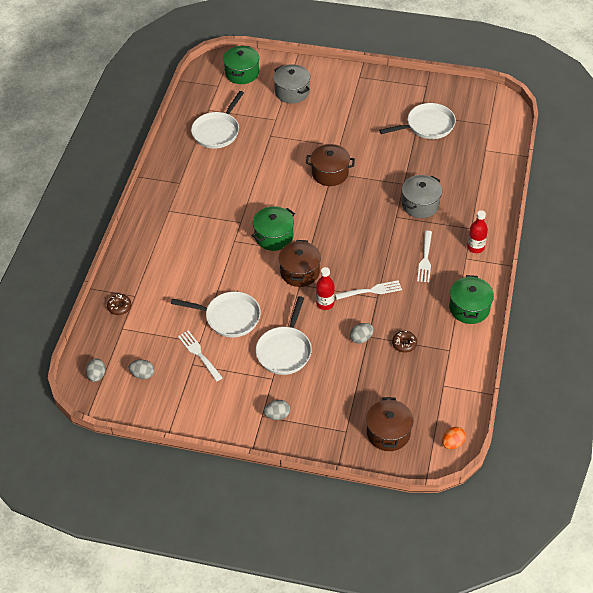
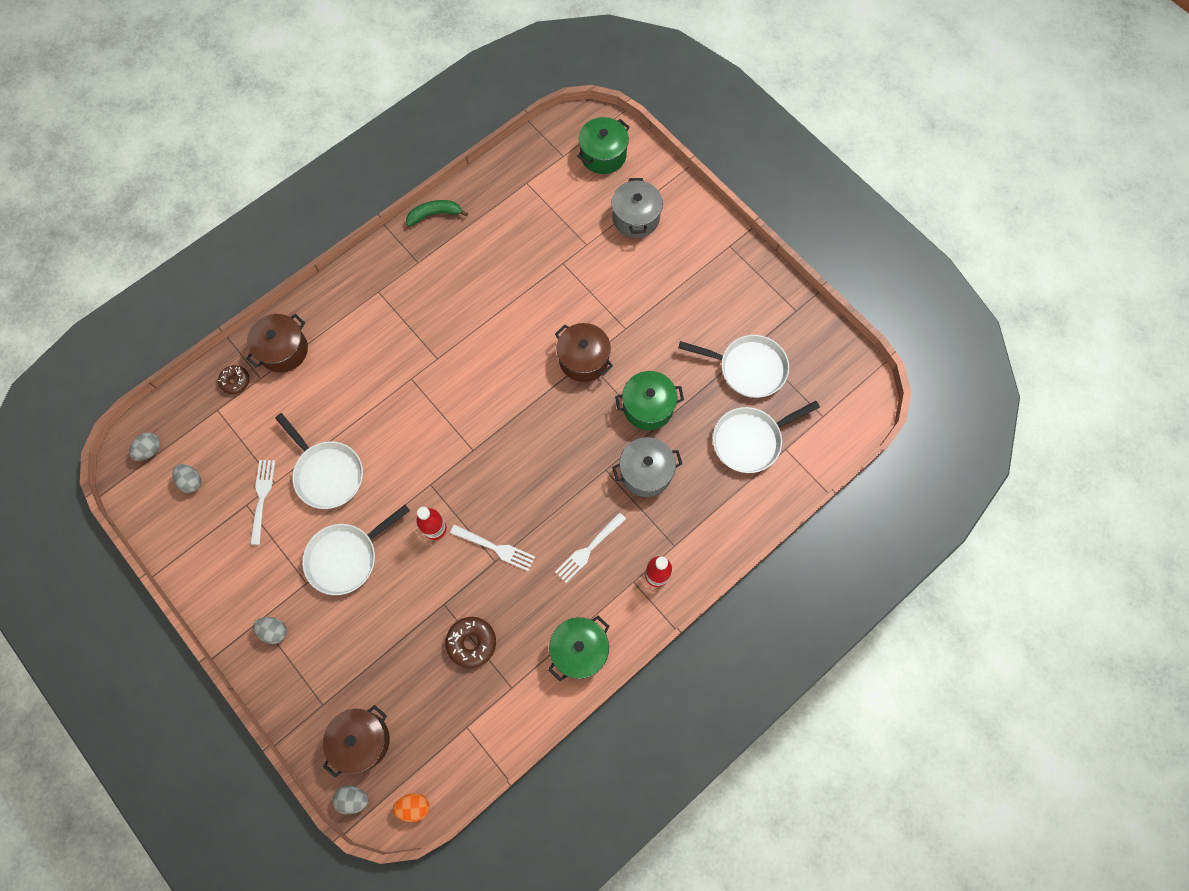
camera: 35 degrees right, 20 degrees up
(166, 154) = (435, 214): none -> green banana
(217, 131) = (512, 219): white pan -> white pan (750, 440)
(274, 236) = (455, 402): green pot -> green pot (648, 406)
(300, 272) = (443, 468): brown pot -> brown pot (283, 350)
(361, 338) = (434, 601): grey egg -> grey egg (353, 799)
(404, 344) = (471, 643): brown donut -> brown donut, size x1.51

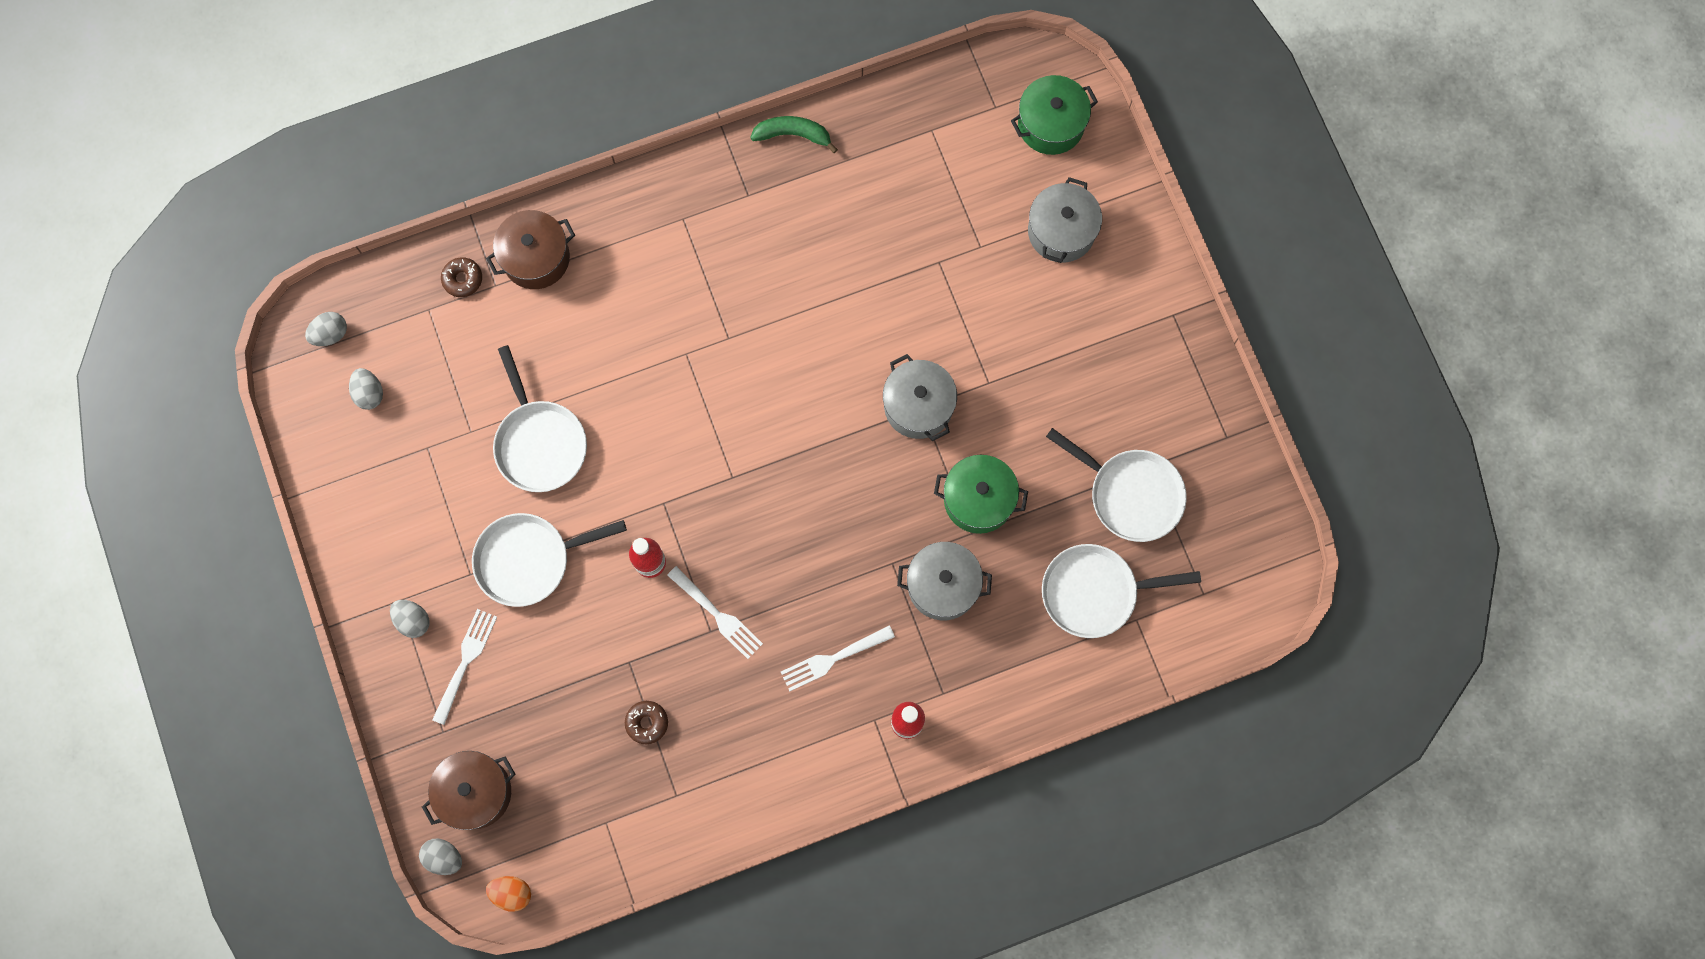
camera: 20 degrees right, 5 degrees up
(262, 497) = (450, 445): white fork -> white fork (465, 662)
(471, 643) = (647, 723): brown donut -> brown donut, size x0.66
(579, 650) = (775, 781): green pot -> none
(584, 359) = (918, 406): brown pot -> grey pot

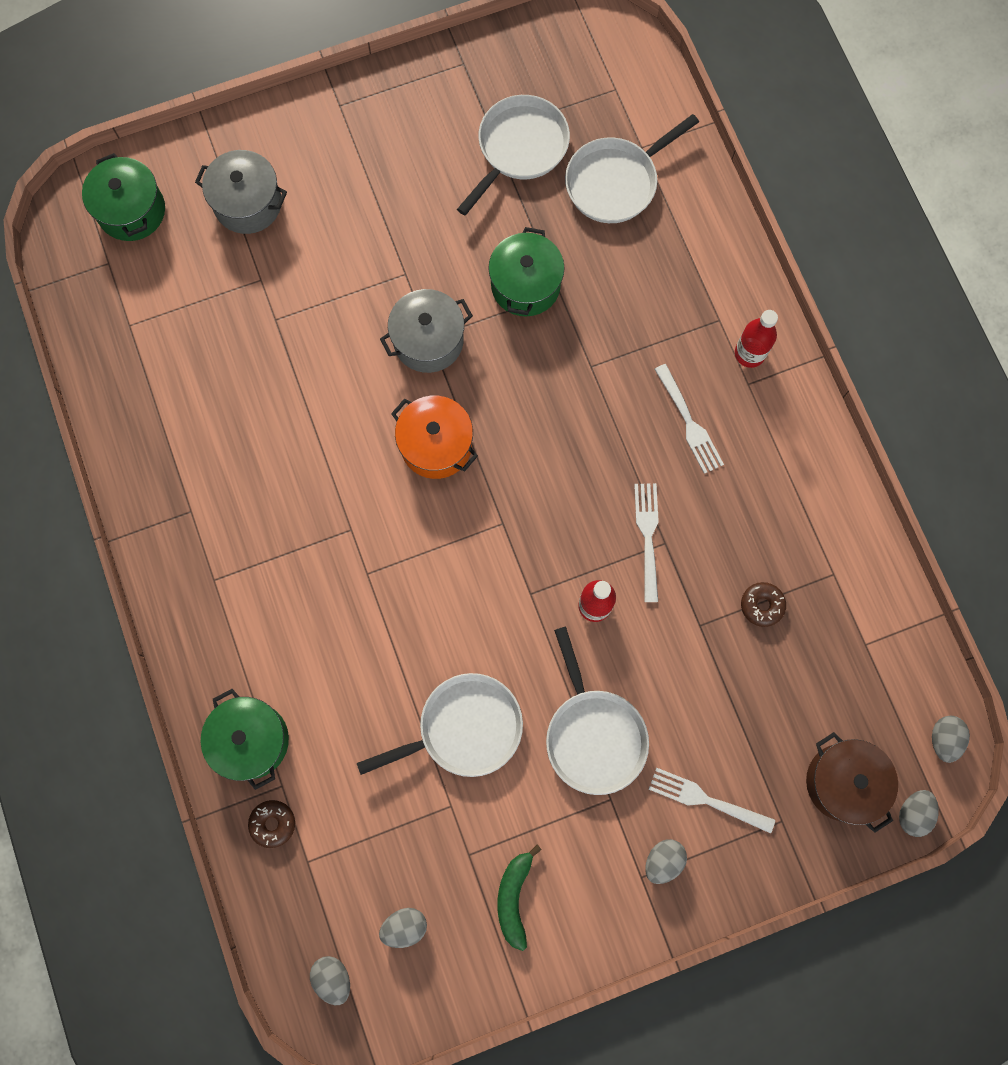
camera: 90 degrees left, 0 degrees up
(512, 893) = (943, 739): orange egg -> grey egg
(536, 258) = (251, 740): brown pot -> green pot
(717, 615) = (648, 536): white fork -> white fork turned 45 degrees counterclockwise
(793, 134) = (124, 465): green banana -> green banana (514, 897)
(811, 415) = (436, 445): none -> orange pot
(942, 586) = (613, 319): grey pot -> none
(1095, 592) = (616, 182): white pan -> white pan turned 60 degrees clockwise

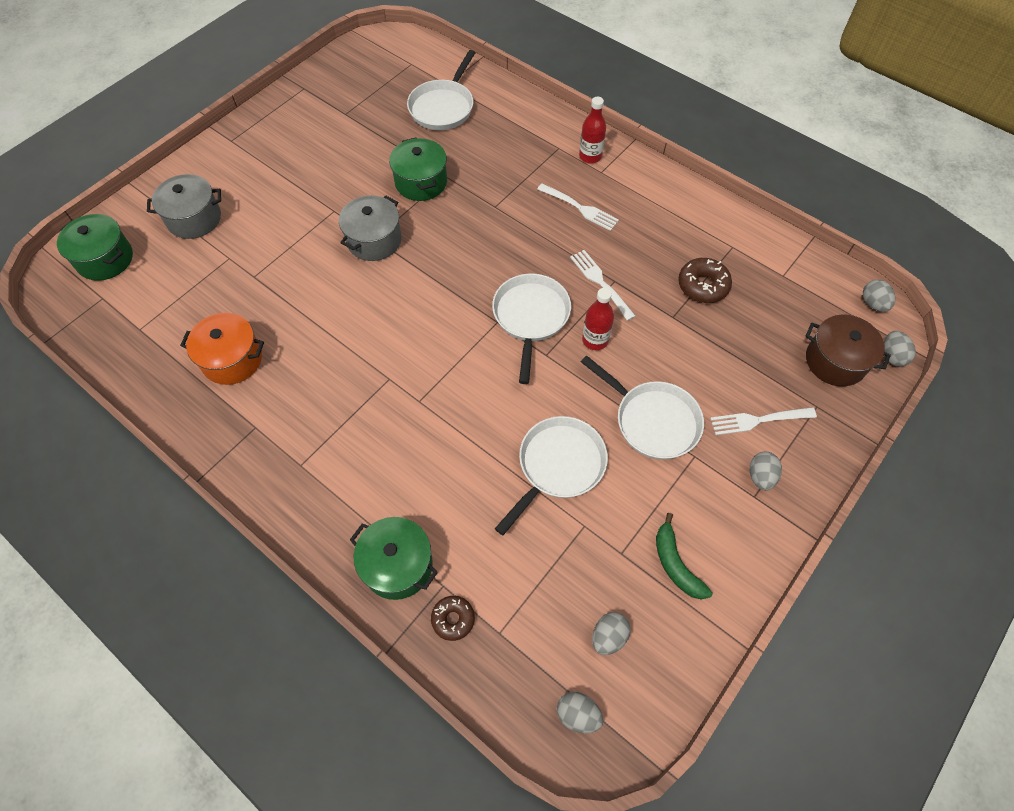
camera: 30 degrees left, 15 degrees down
(436, 445) = (419, 297): orange pot -> orange pot (232, 359)
(519, 149) = (369, 115): white pan -> white pan (530, 318)
(762, 605) = (703, 285): brown donut -> brown donut, size x1.51

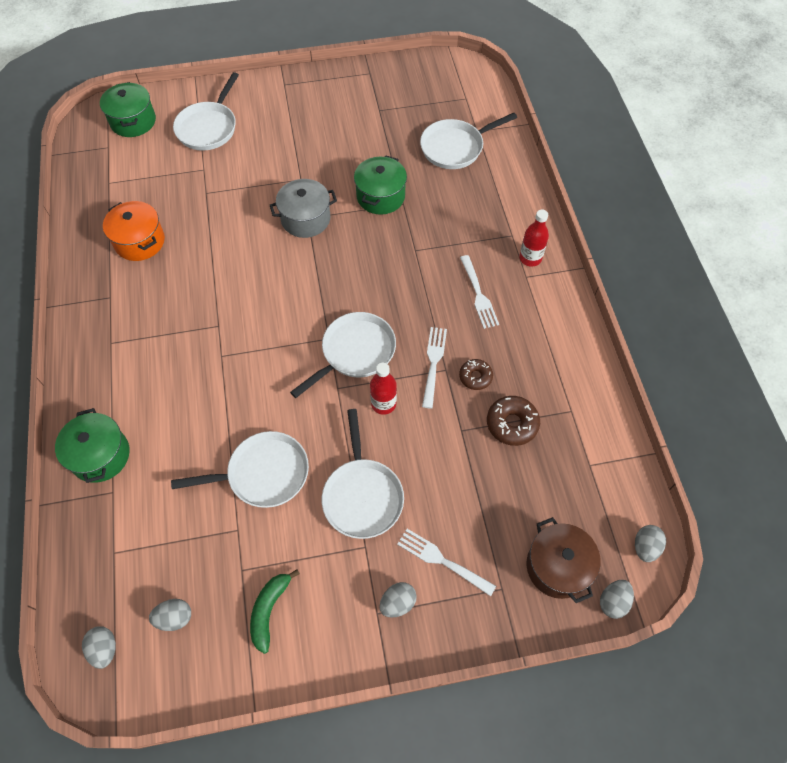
camera: 40 degrees right, 0 degrees up
(194, 219) = (209, 127): grey pot -> white pan
(453, 619) = (96, 519): brown donut -> brown donut (475, 377)

